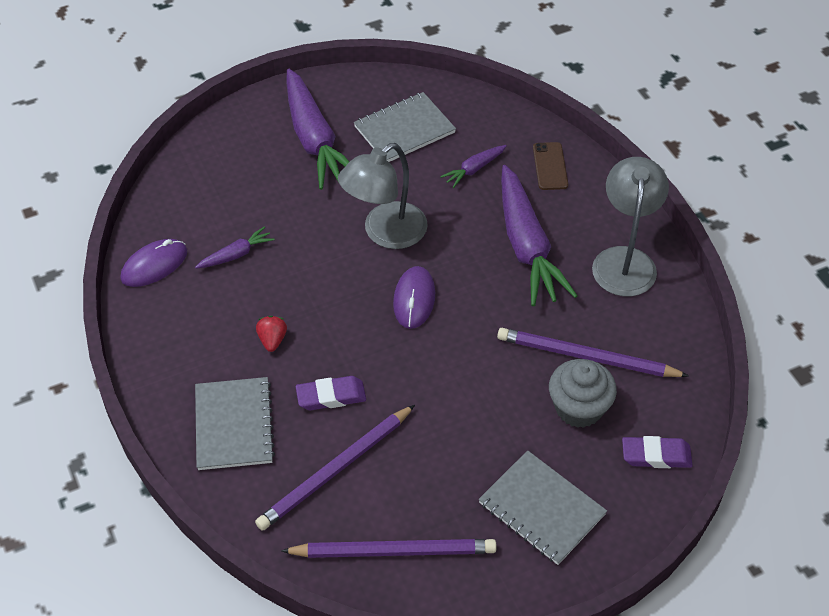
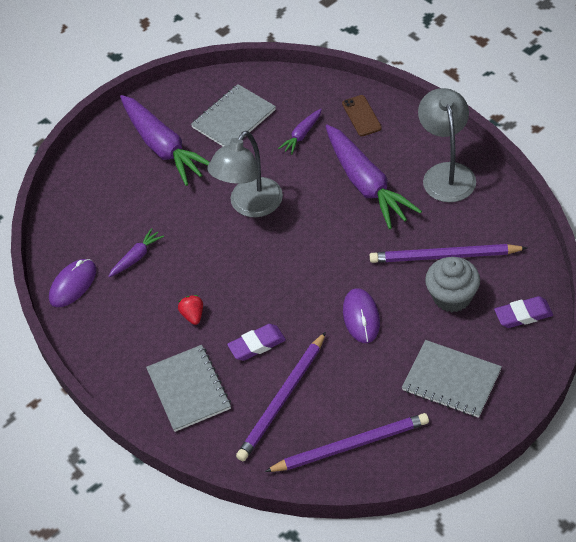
camera: 10 degrees left, 0 degrees up
(414, 299) = (293, 251): purple mouse -> purple mouse (361, 317)

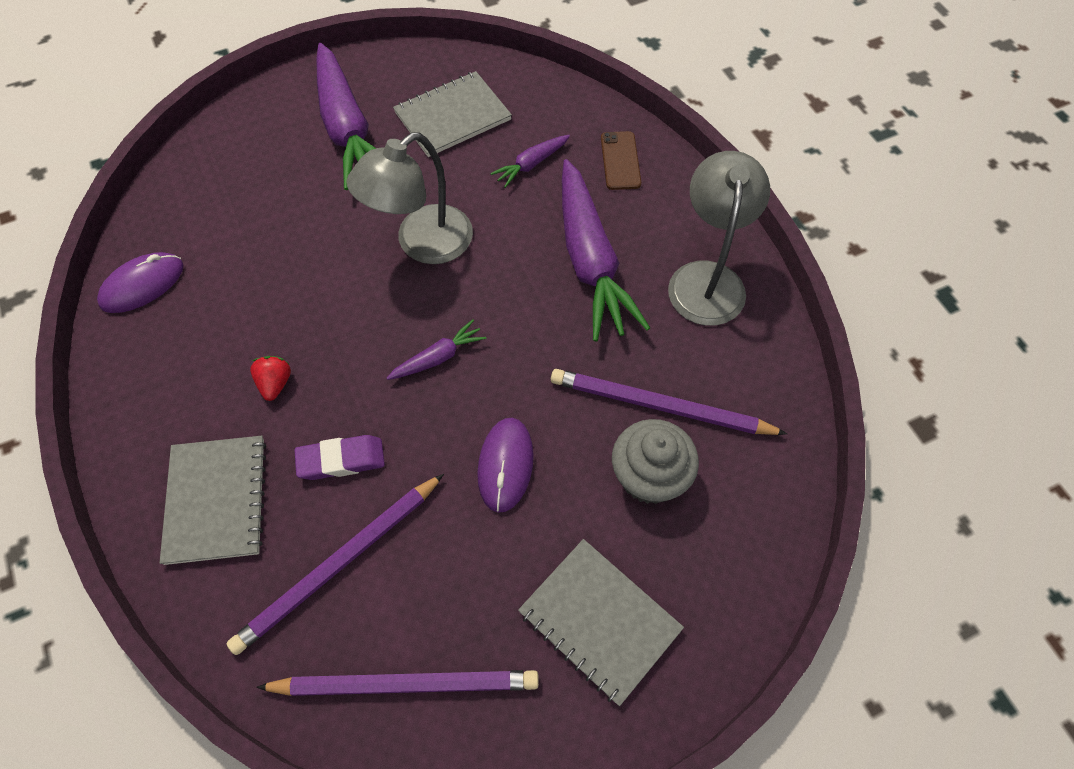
camera: 10 degrees right, 10 degrees up
(136, 257) = (242, 271): purple carrot -> purple carrot (438, 357)
(523, 315) = (746, 543): purple eraser -> none

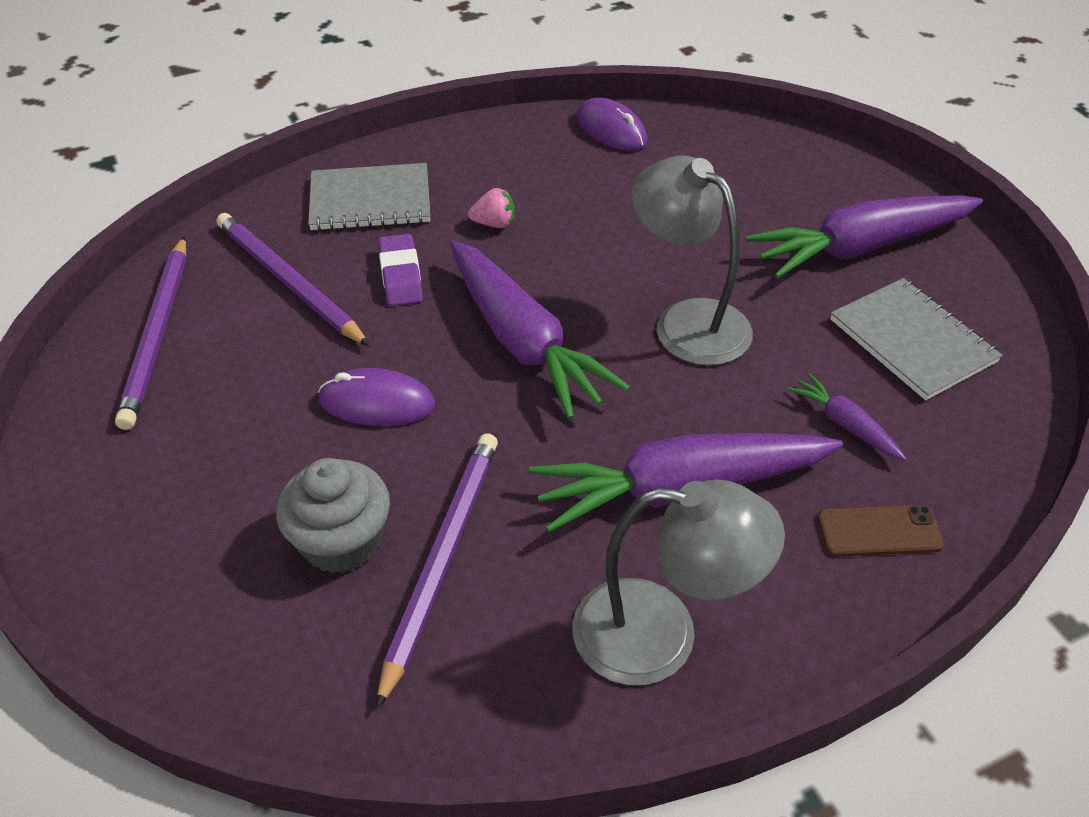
camera: 90 degrees right, 15 degrees down
(275, 383) = (494, 224): red strawberry -> pink strawberry
(438, 357) = (523, 341): purple carrot -> purple carrot, size x2.19
(599, 620) = (173, 485): grey notebook -> none

